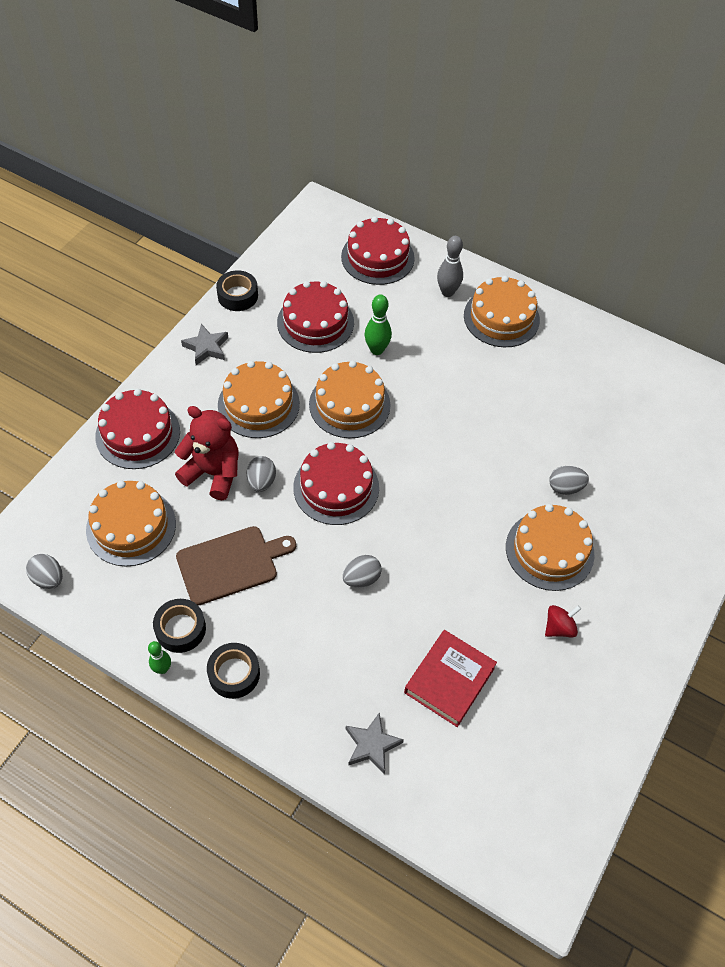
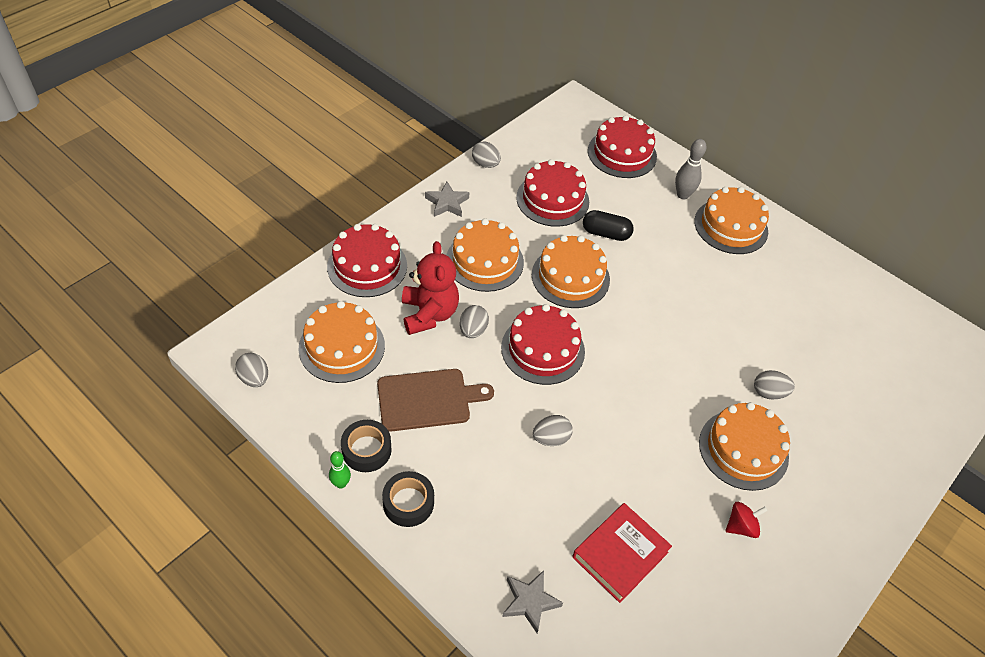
camera: 10 degrees right, 5 degrees down
(213, 473) = (429, 314): red teddy bear -> red teddy bear turned 45 degrees clockwise
(237, 295) = (485, 164): black tape -> grey egg
(377, 350) = (606, 233): green bowling pin -> black capsule

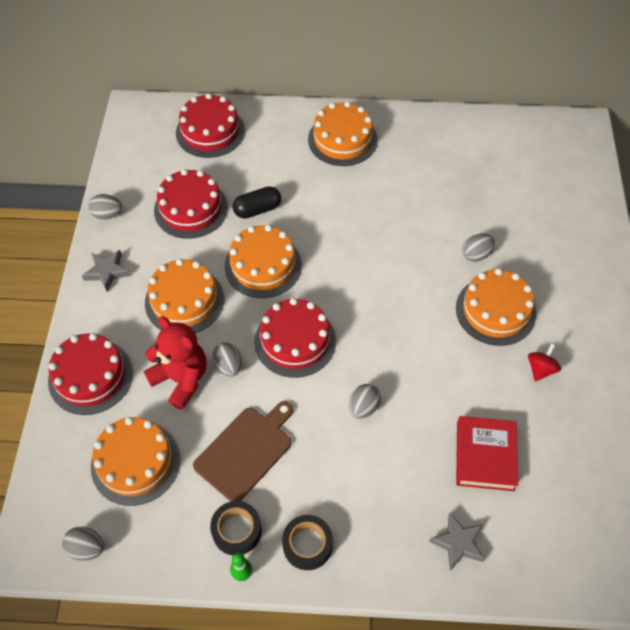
camera: 35 degrees left, 5 degrees up
(682, 195) = (286, 137): grey bowling pin -> none

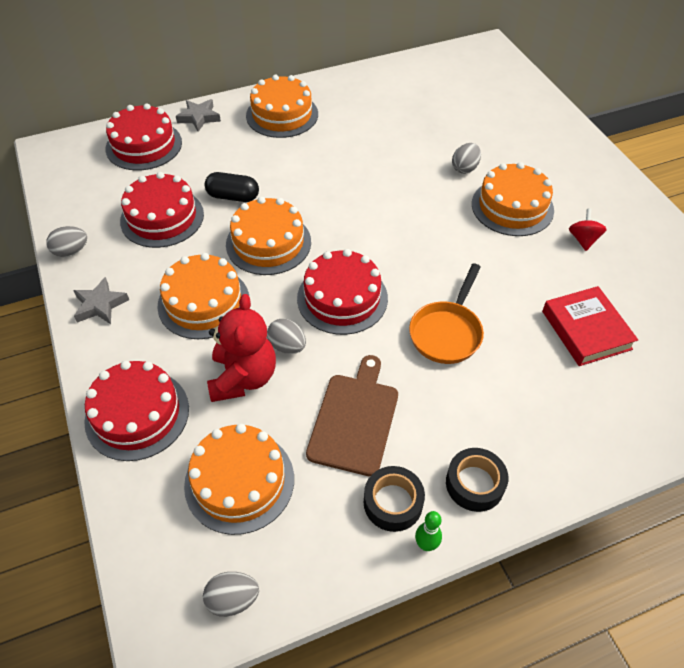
camera: 25 degrees left, 5 degrees down
(181, 379) = (243, 377): red teddy bear -> red teddy bear turned 75 degrees clockwise
(257, 209) = (233, 196): black capsule -> black capsule turned 60 degrees clockwise
(363, 407) = (447, 332): grey egg -> orange pan
(458, 543) = (615, 417): grey star -> grey star (199, 118)

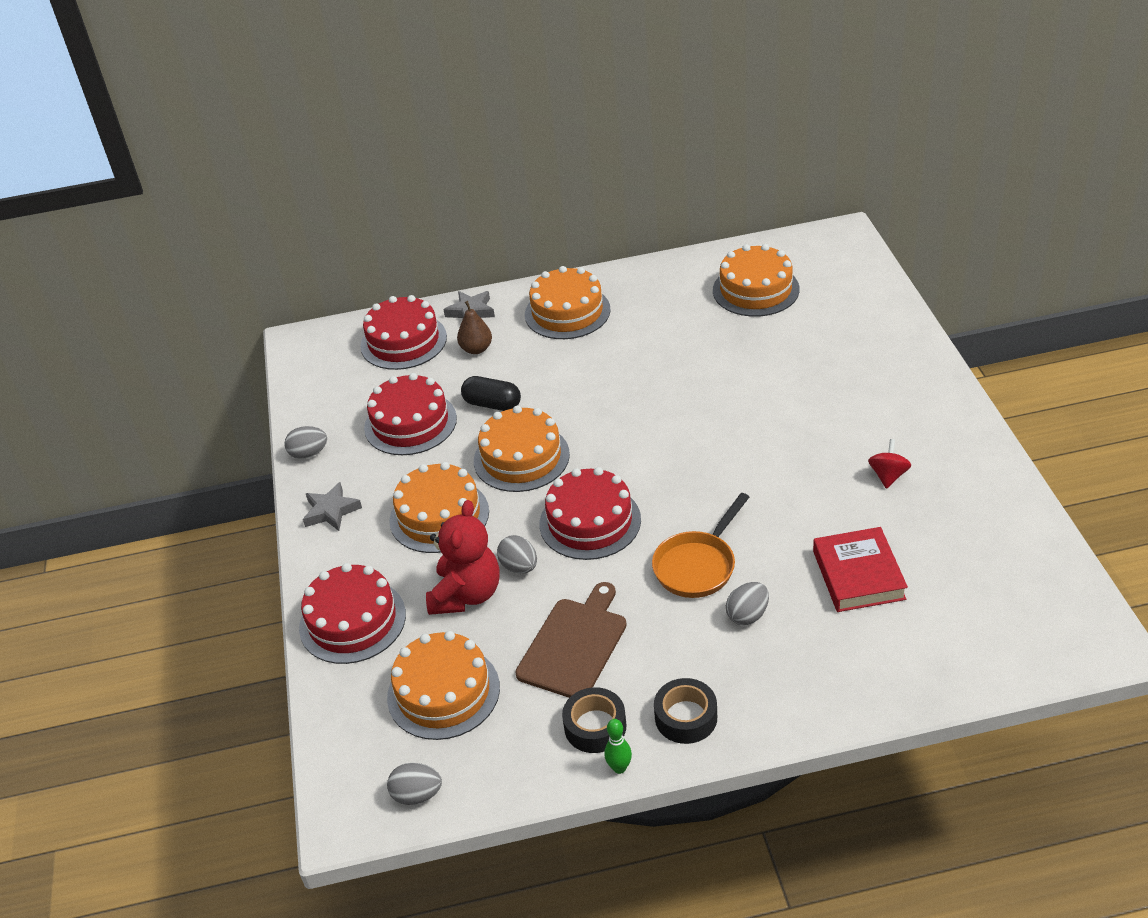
camera: 15 degrees right, 10 degrees down
(210, 149) = (476, 349): none -> brown pear
(465, 168) = (769, 385): grey egg -> grey egg (747, 615)
(512, 207) = (814, 433): orange cake -> orange cake (755, 290)

